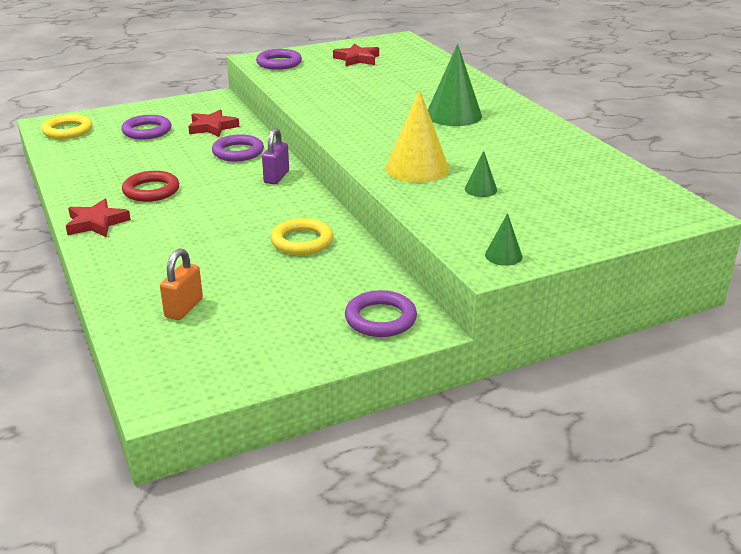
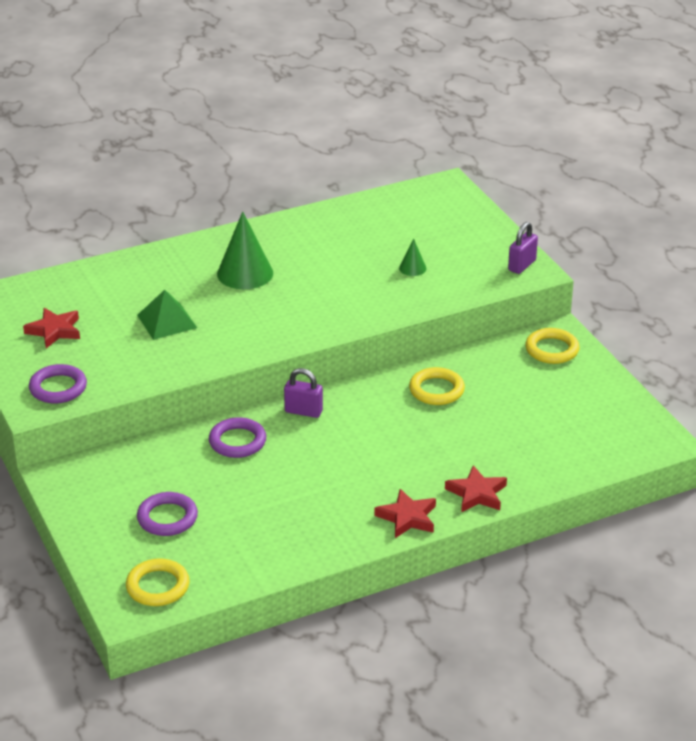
camera: 90 degrees left, 5 degrees up
(151, 190) = (334, 491): red ring -> none
(184, 308) = (551, 444): orange padlock -> none
(212, 127) = (161, 467): red star -> red star (477, 494)
(370, 90) = (167, 321): none -> green pyramid
(380, 319) = (552, 350): purple ring -> yellow ring
(417, 168) = (371, 297): yellow cone -> none
(503, 256) = (522, 265): green cone -> purple padlock

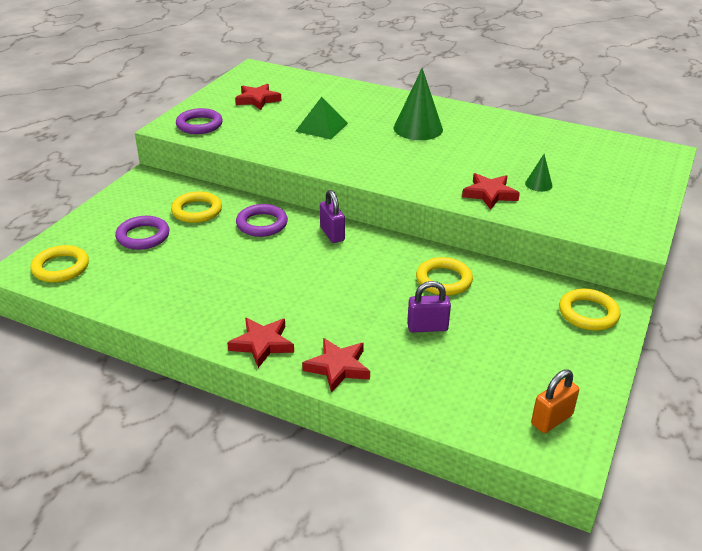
camera: 50 degrees right, 0 degrees up
(164, 469) = (197, 211): none -> yellow ring
(396, 298) = (489, 194): none -> red star
(522, 265) = (634, 229): purple padlock -> purple padlock (427, 327)
(630, 430) = (551, 420): none -> orange padlock

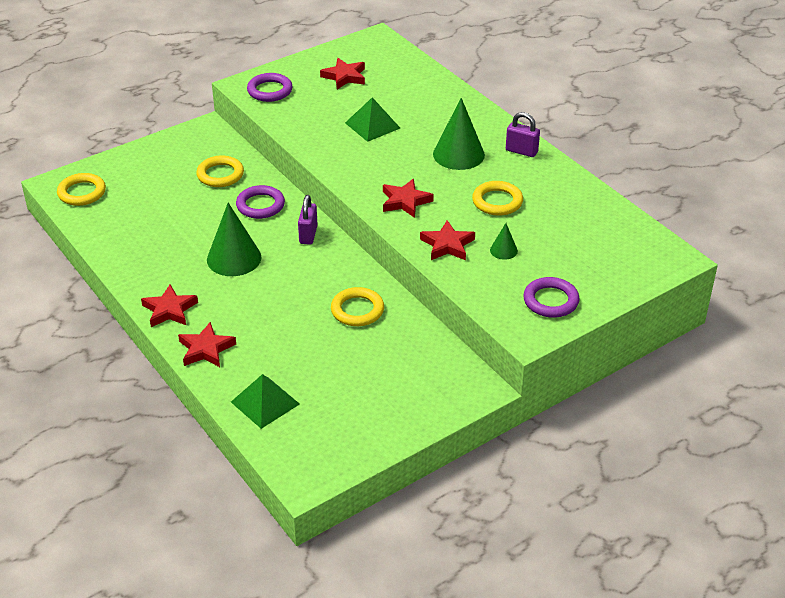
camera: 30 degrees right, 5 degrees up
(143, 236) = (160, 185): purple ring -> purple ring (551, 301)
(281, 275) = (234, 258): none -> green cone
(415, 173) = (405, 201): none -> red star
(427, 327) = (302, 344): purple padlock -> purple padlock (521, 151)
(450, 395) = (265, 403): none -> green pyramid
(551, 420) = (320, 451): orange padlock -> none
(588, 313) = (446, 384): yellow ring -> yellow ring (497, 201)

